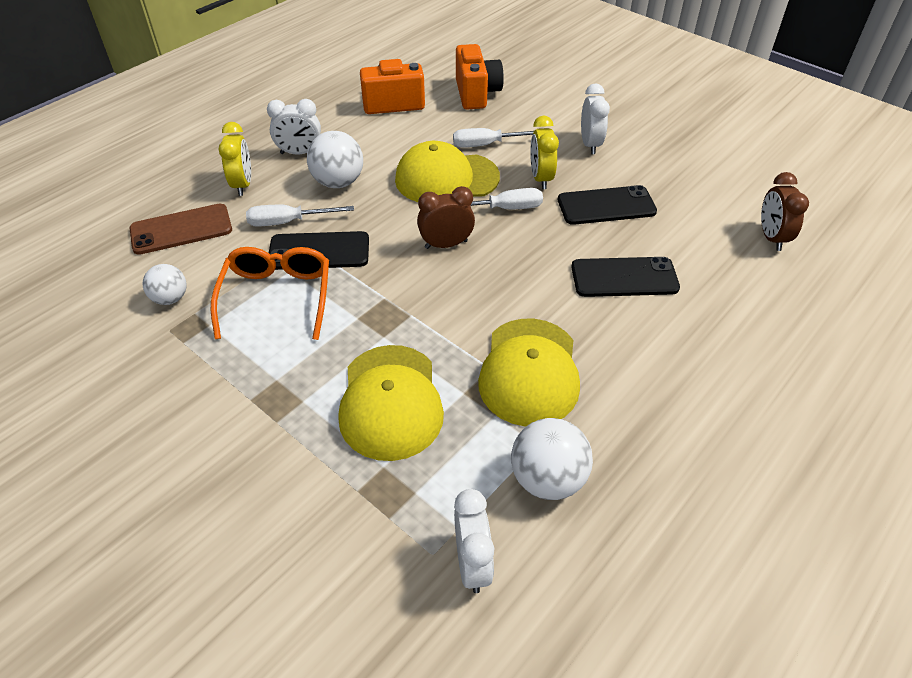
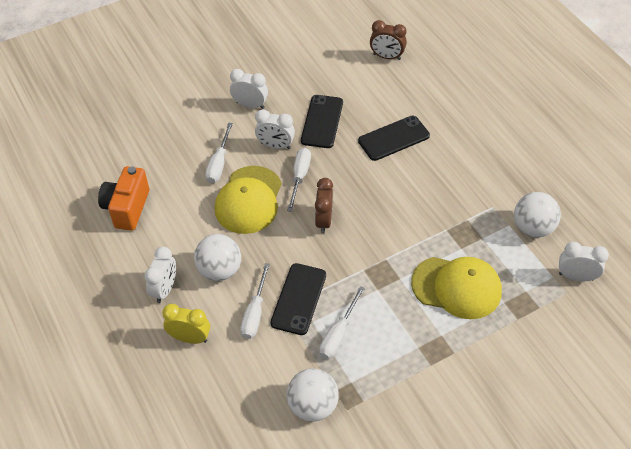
camera: 70 degrees left, 5 degrees up
(170, 298) = (312, 405): white ball -> white ball, size x1.59
(181, 229) = (230, 390): brown phone -> none
(277, 297) = (338, 334): orange glasses -> white screwdriver
(476, 94) = (145, 149): orange camera -> none
(529, 371) = (455, 211): yellow cap -> none
(540, 178) = (275, 145): yellow clock -> white clock
(624, 277) = (393, 138): black phone -> black phone turned 45 degrees clockwise

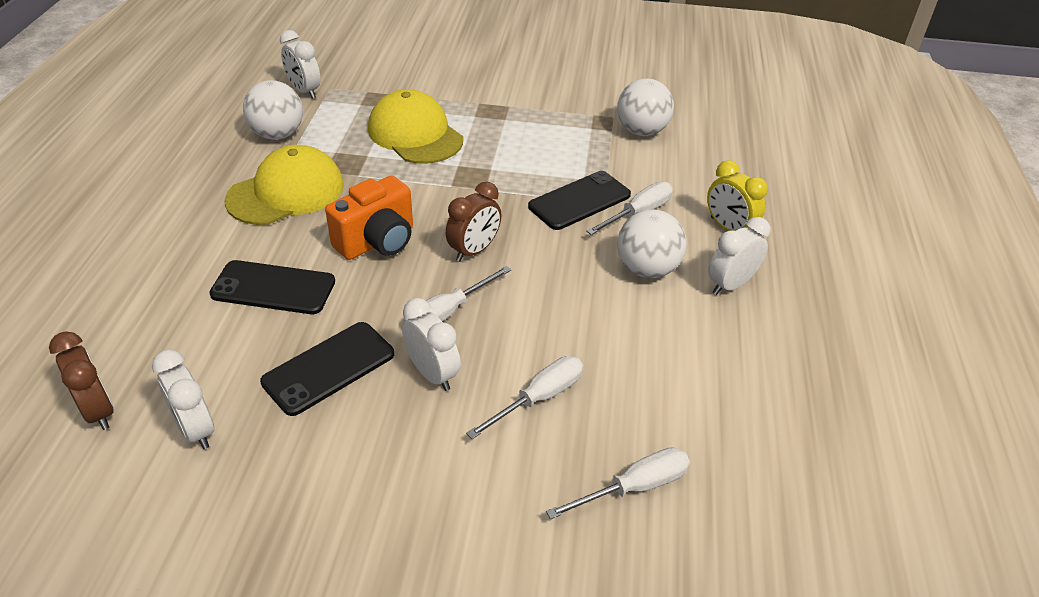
camera: 145 degrees left, 10 degrees down
(127, 208) = (728, 412): orange camera -> orange camera (377, 242)
(249, 200) = (542, 323): yellow cap -> yellow cap (286, 192)
(250, 105) = (399, 468): white clock -> white clock (195, 429)
(338, 334) = (568, 159): white screwdriver -> white screwdriver (634, 487)

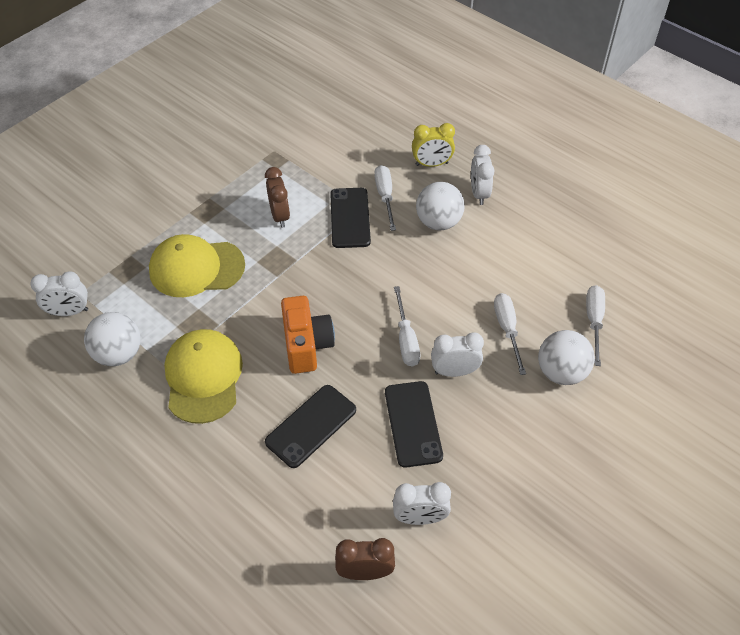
camera: 55 degrees left, 10 degrees up
(474, 251) = (357, 297): brown clock -> brown clock (280, 216)
(641, 131) = (303, 146): white ball -> white ball (561, 372)

